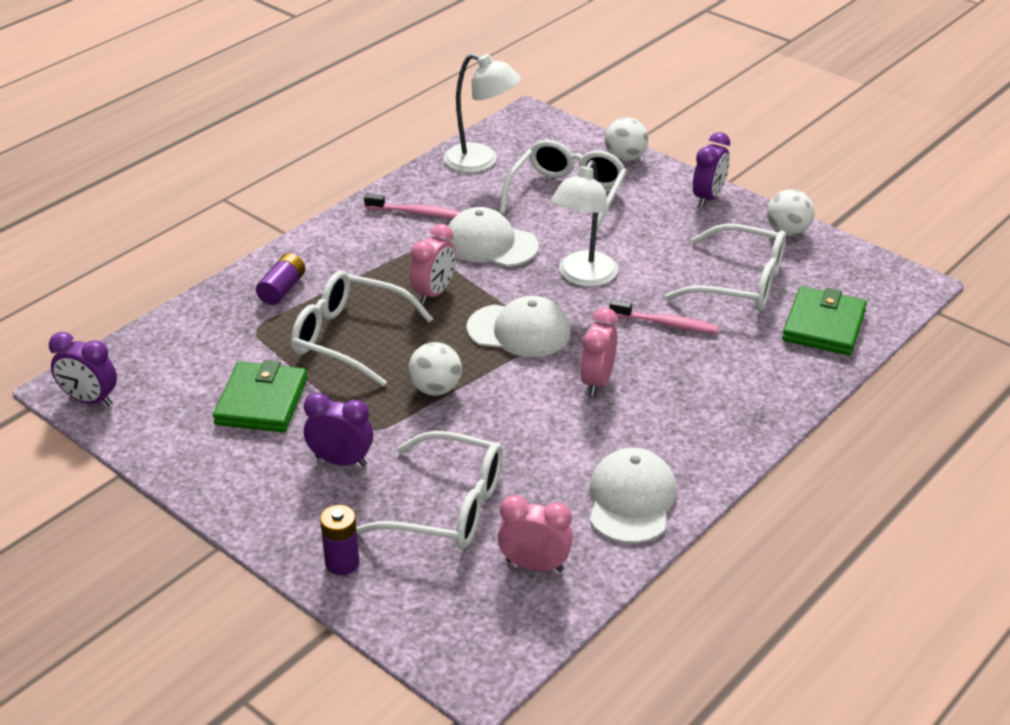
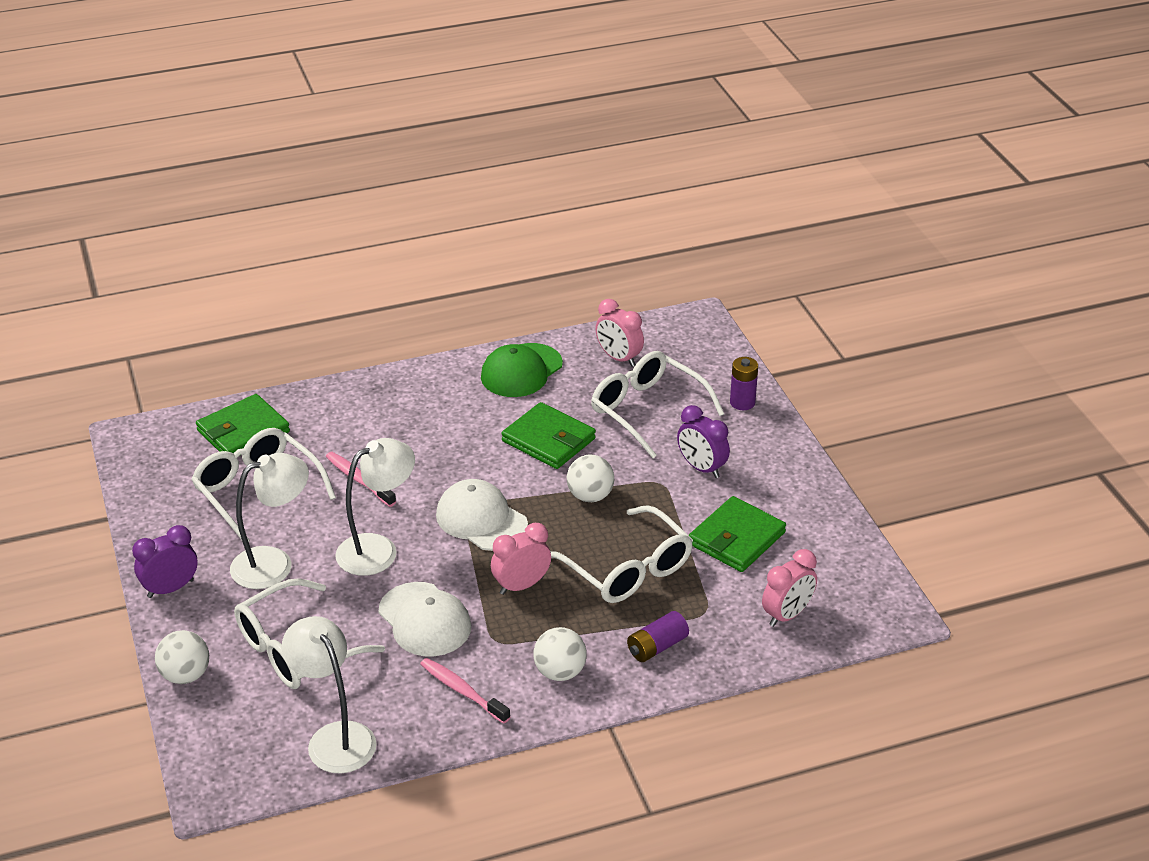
camera: 150 degrees left, 0 degrees up
(90, 400) = (882, 595): purple clock -> none
(526, 430) = (548, 440): none -> green wallet
(597, 381) = (462, 455): pink clock -> pink clock (787, 615)
(631, 500) = (521, 371): white cap -> green cap
(654, 239) = (274, 563): none -> white lamp
(787, 232) = (154, 522): white ball -> white ball (560, 672)

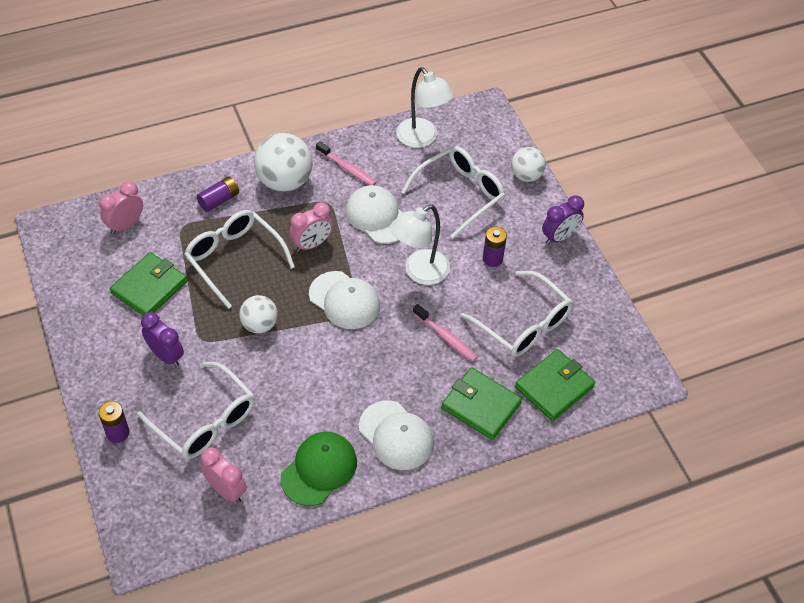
camera: 175 degrees right, 15 degrees up
(274, 563) = (492, 259): white lamp -> purple battery
(435, 395) = (396, 435): none -> white cap
(548, 440) = (293, 383): green wallet -> green wallet (481, 405)
(560, 672) = (284, 181): white ball -> white ball, size x1.66

